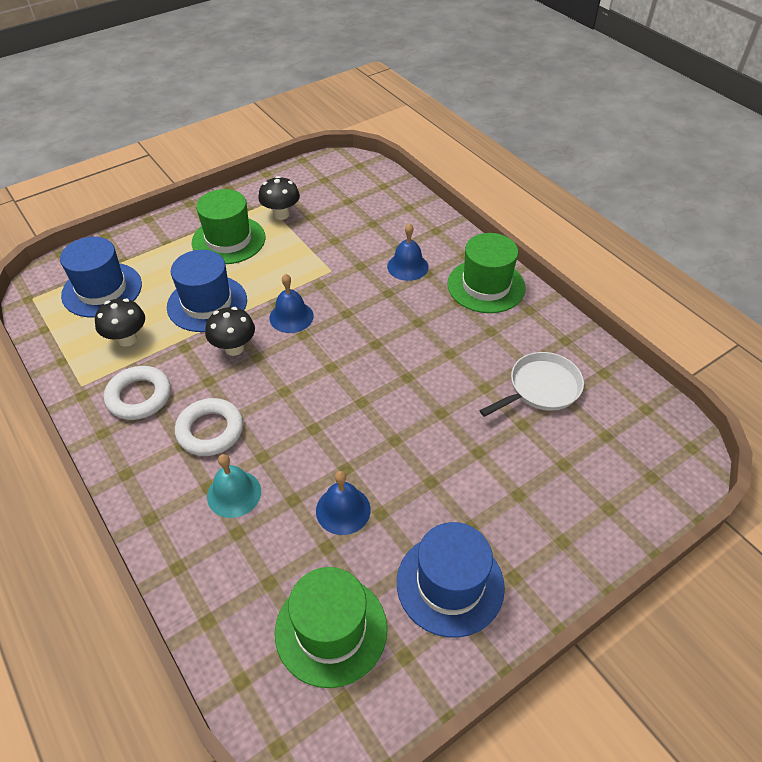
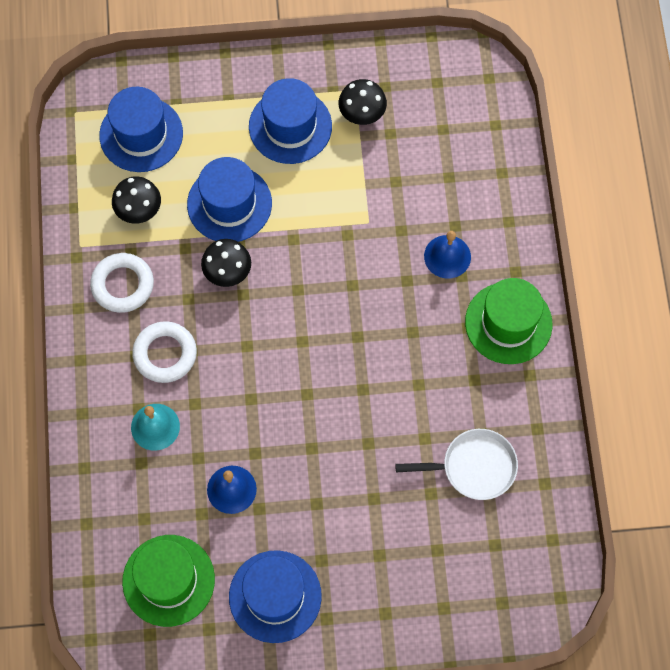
camera: 30 degrees right, 20 degrees up
(228, 240) = (290, 126): green hat -> blue hat
(291, 317) = (298, 262): blue bell -> none

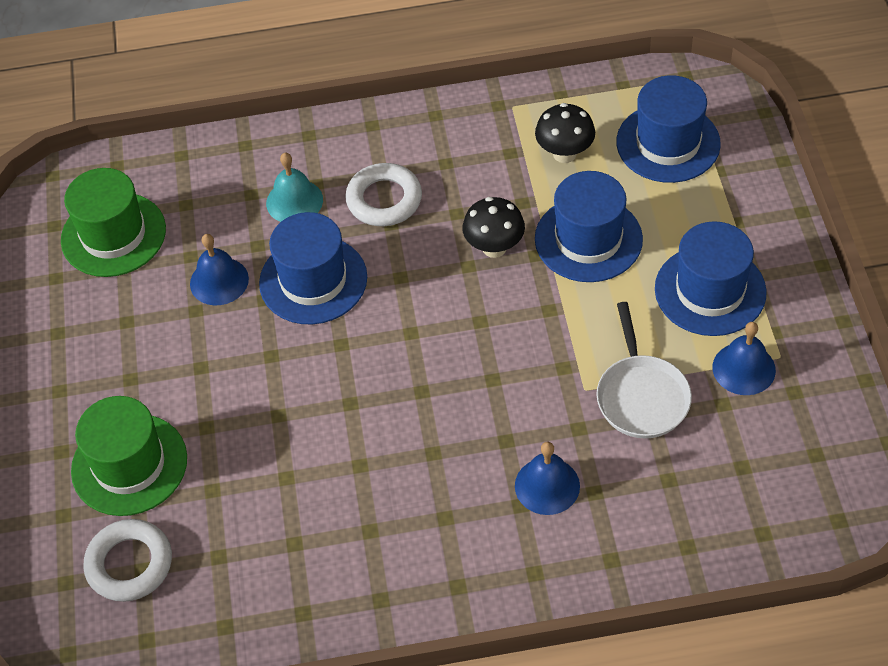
camera: 90 degrees right, 15 degrees down
(122, 285) = (468, 150): white ring -> white ring (129, 564)
(275, 596) = (89, 336): blue hat -> blue hat (313, 280)
(362, 115) = (744, 368): black mushroom -> blue bell
(473, 467) = (247, 537): white pan -> white pan (641, 396)
(508, 323) = (455, 568): green hat -> green hat (129, 464)

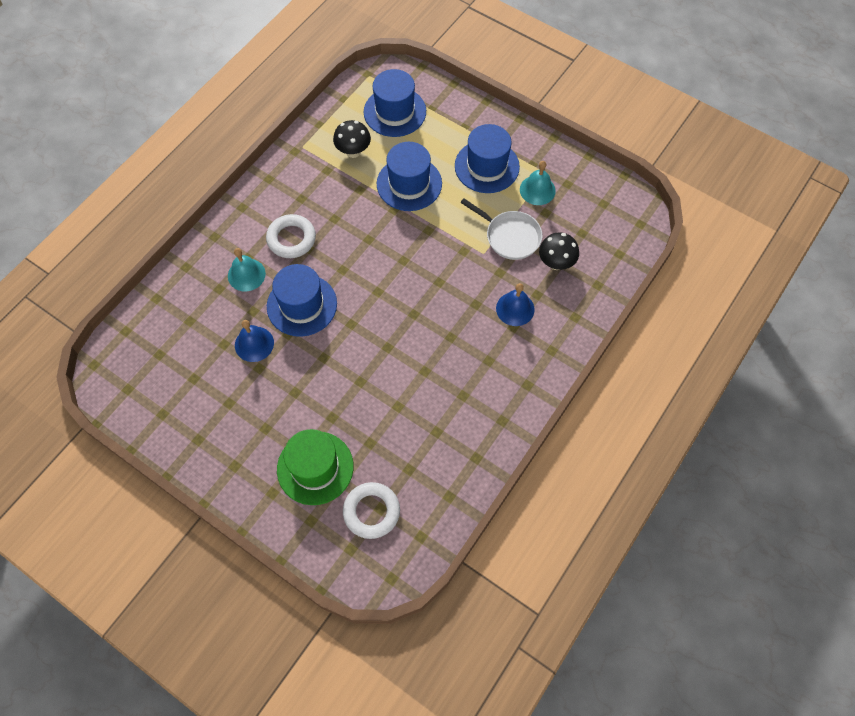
camera: 50 degrees left, 10 degrees up
(113, 235) = (168, 367): green hat -> none
(494, 248) = (371, 221): black mushroom -> black mushroom (556, 263)
(744, 368) = (537, 190): blue bell -> turquoise bell

